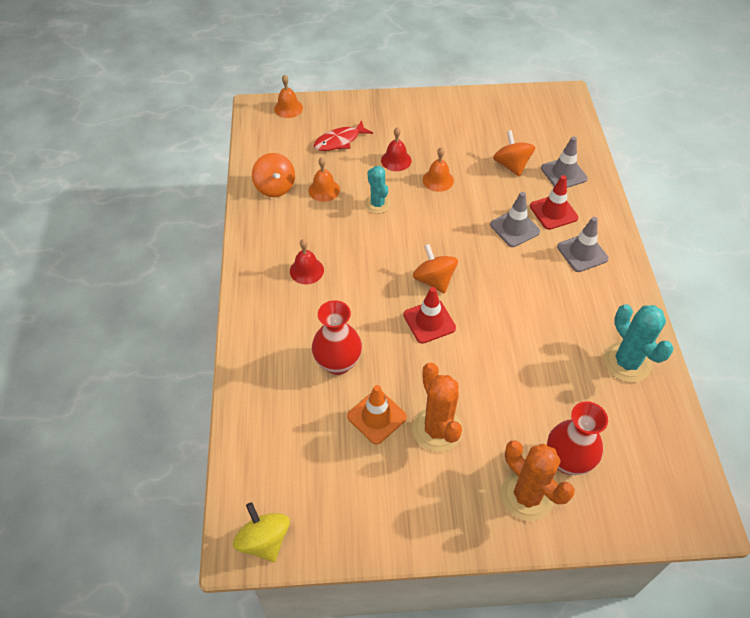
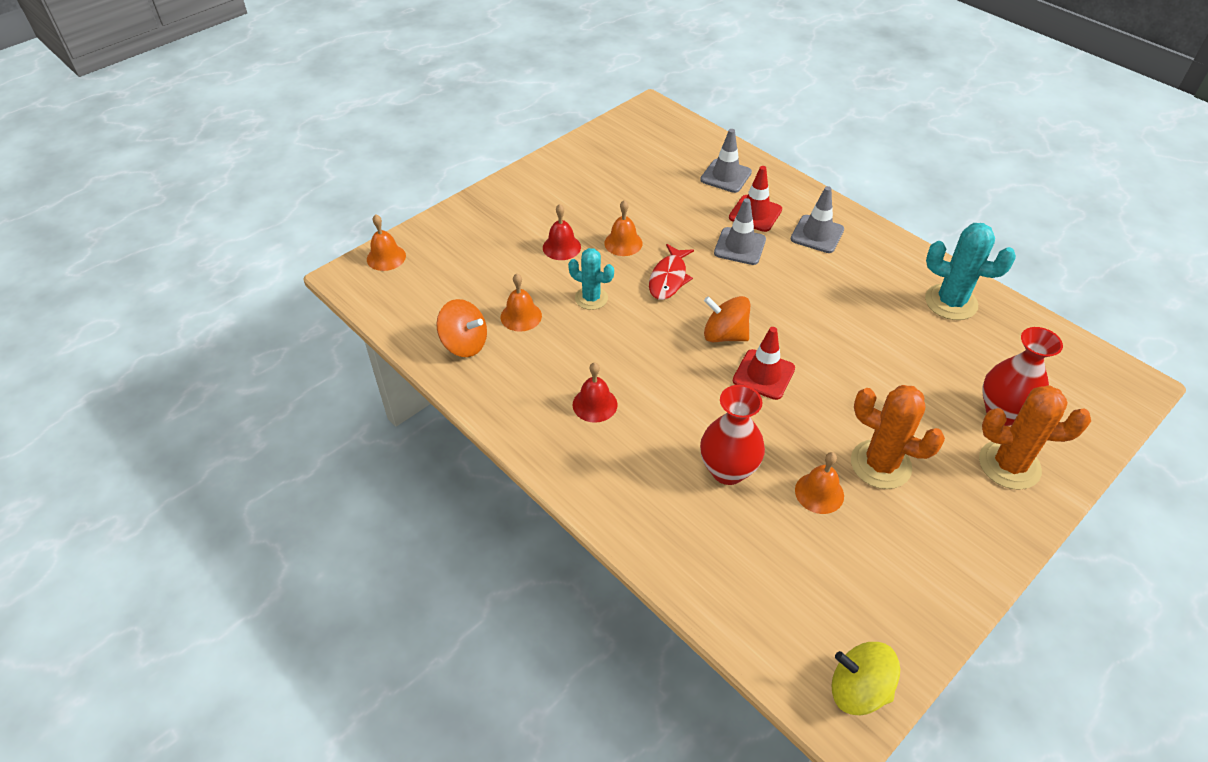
camera: 40 degrees left, 5 degrees down
(340, 141) = (482, 260): red fish -> red fish (669, 278)
(376, 417) = (819, 493): orange traffic cone -> orange bell
(511, 165) = (673, 193): orange spinning top -> none

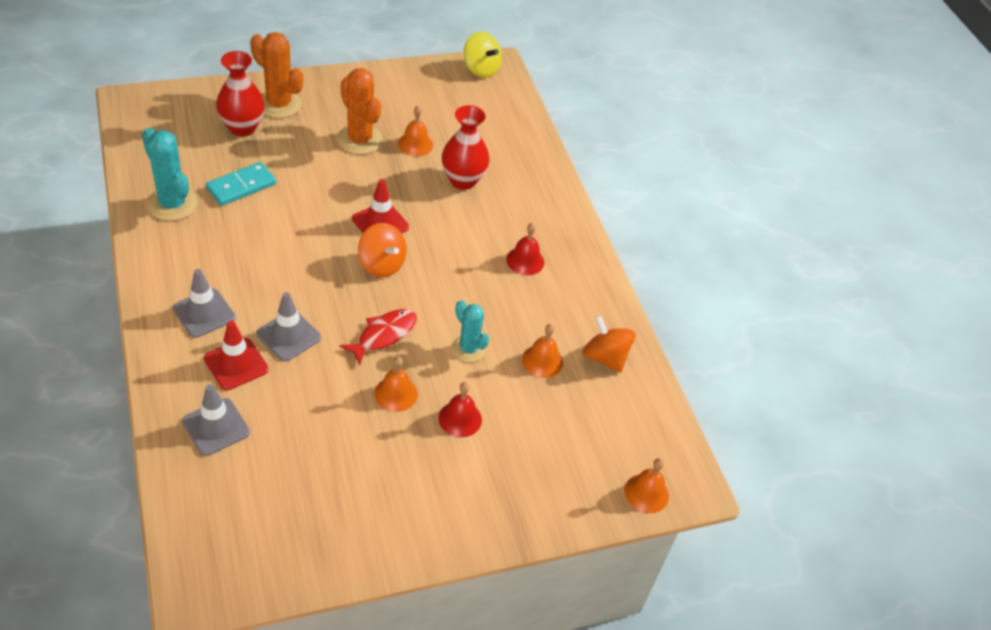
camera: 160 degrees left, 0 degrees up
(921, 348) = (241, 186): none -> turquoise domino

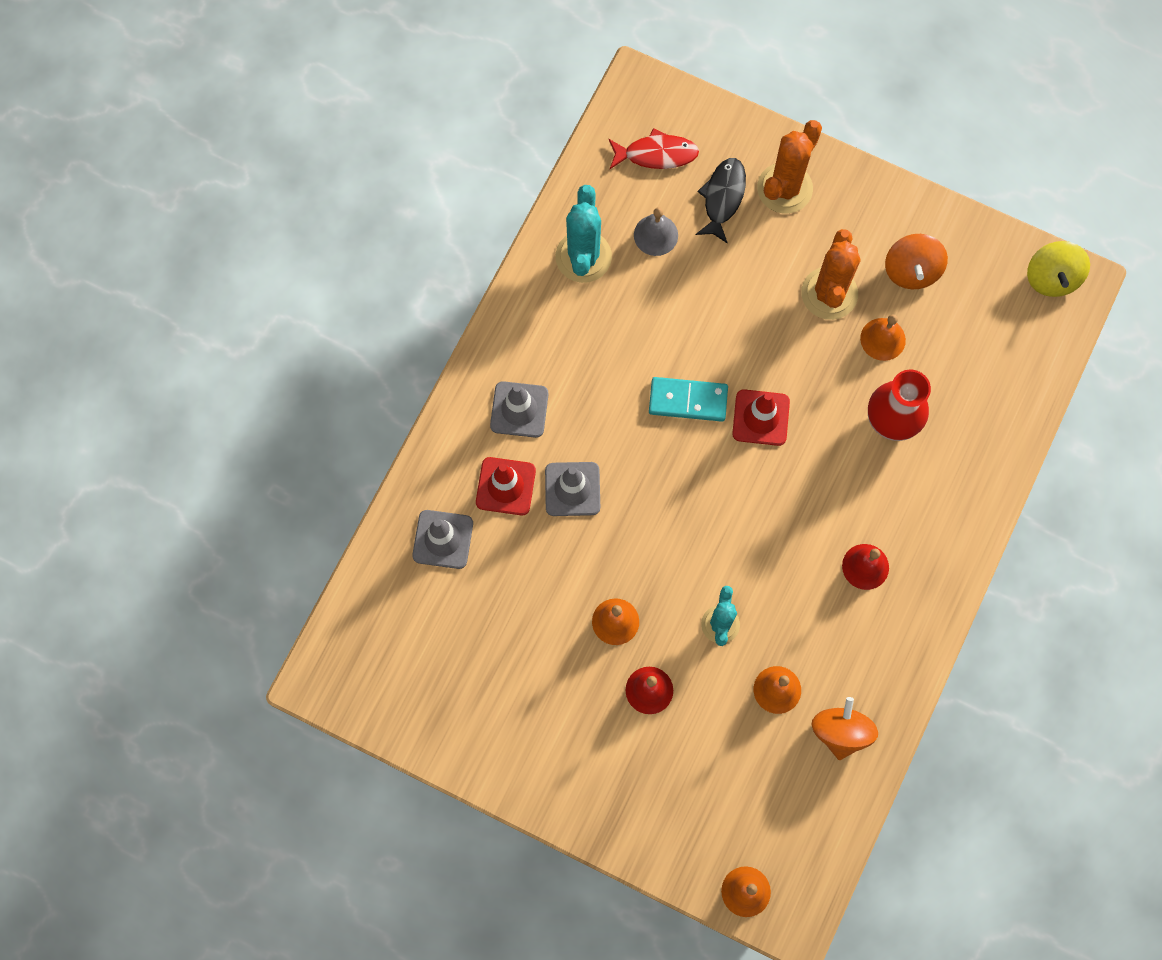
camera: 50 degrees right, 25 degrees up
(214, 167) = (655, 235): none -> grey bell
(241, 186) = (663, 277): turquoise domino -> turquoise domino (688, 401)
(242, 127) = (722, 198): red vase -> black fish
(279, 104) = (784, 188): orange cactus -> orange cactus turned 45 degrees clockwise
(381, 264) = (720, 469): orange spinning top -> orange spinning top (911, 271)
(383, 335) = (656, 551): red fish -> red fish (656, 154)

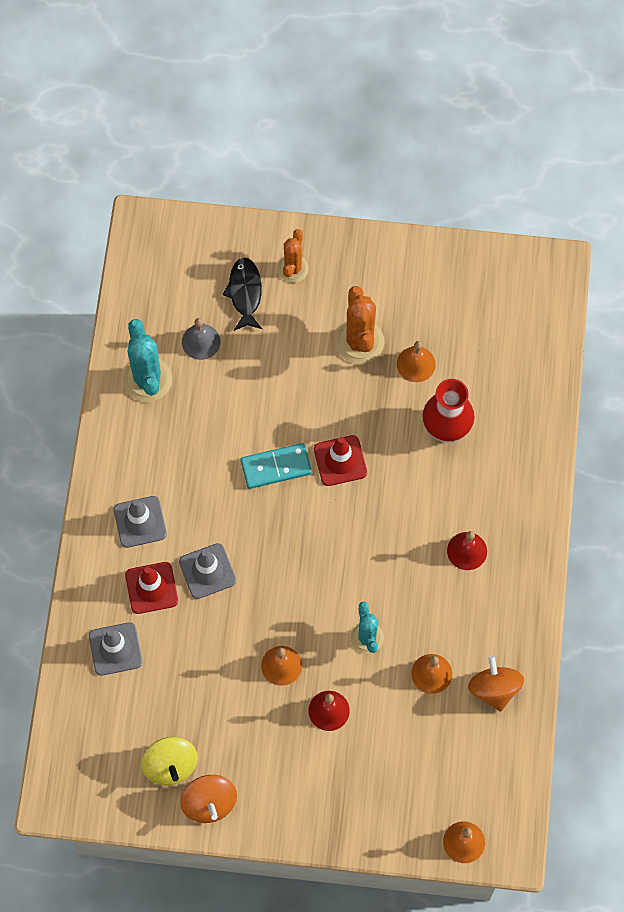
camera: 20 degrees left, 5 degrees down
(656, 154) = (177, 275): red fish -> none
(784, 188) = (293, 269): orange cactus -> orange cactus, size x0.65
(911, 271) = (419, 301): orange spinning top -> orange spinning top (209, 803)
(1052, 278) = (533, 270): yellow spinning top -> yellow spinning top (171, 765)

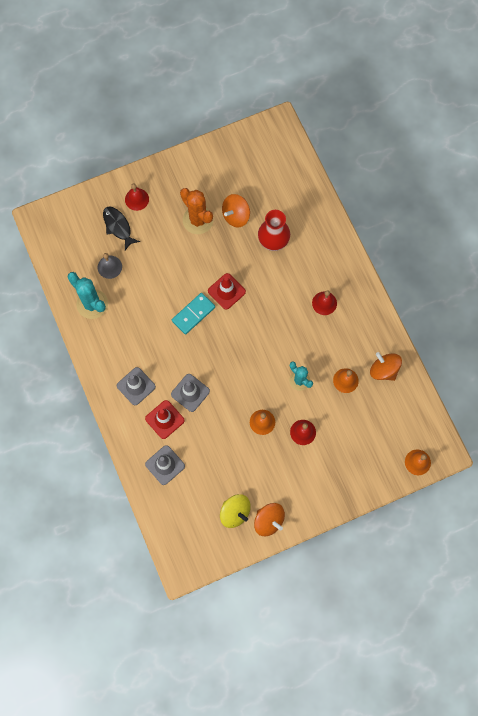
camera: 30 degrees left, 5 degrees up
(293, 269) = (137, 199): orange cactus -> red bell
(416, 364) = (236, 216): orange bell -> orange spinning top

